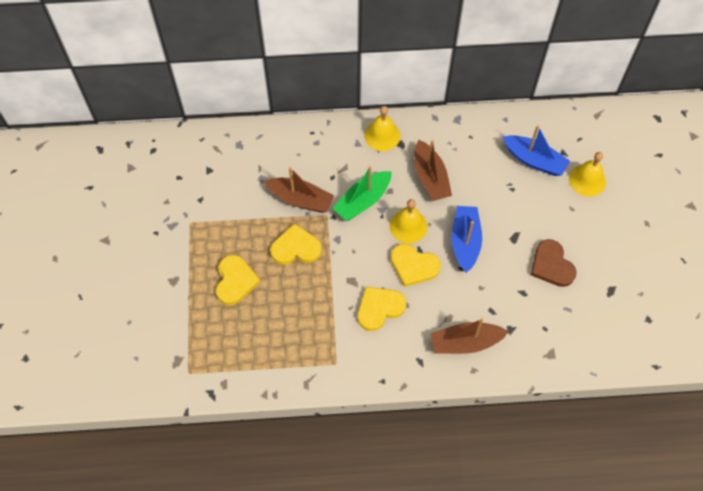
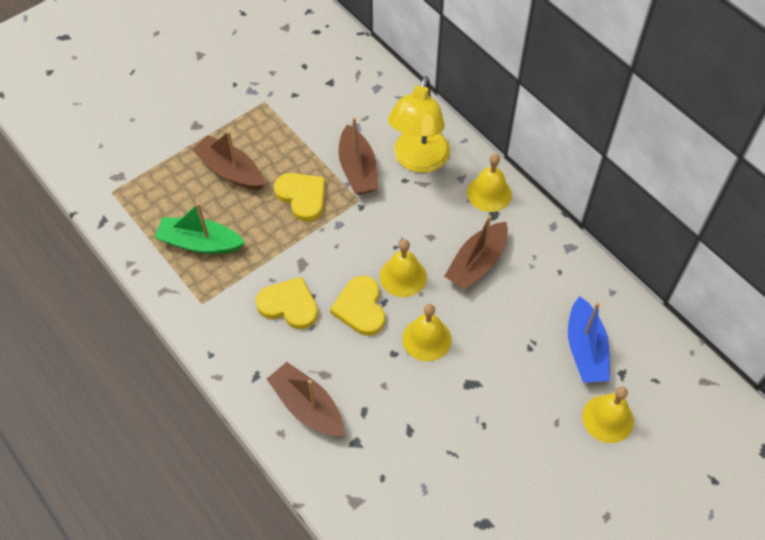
camera: 55 degrees right, 5 degrees down
(235, 281) = (230, 171): yellow heart -> brown boat
(323, 159) = (418, 161): none -> yellow lamp
(363, 201) = (399, 221): green boat -> green boat (200, 243)
(465, 242) = (427, 339): blue boat -> yellow bell
(551, 265) = (466, 441): brown heart -> none

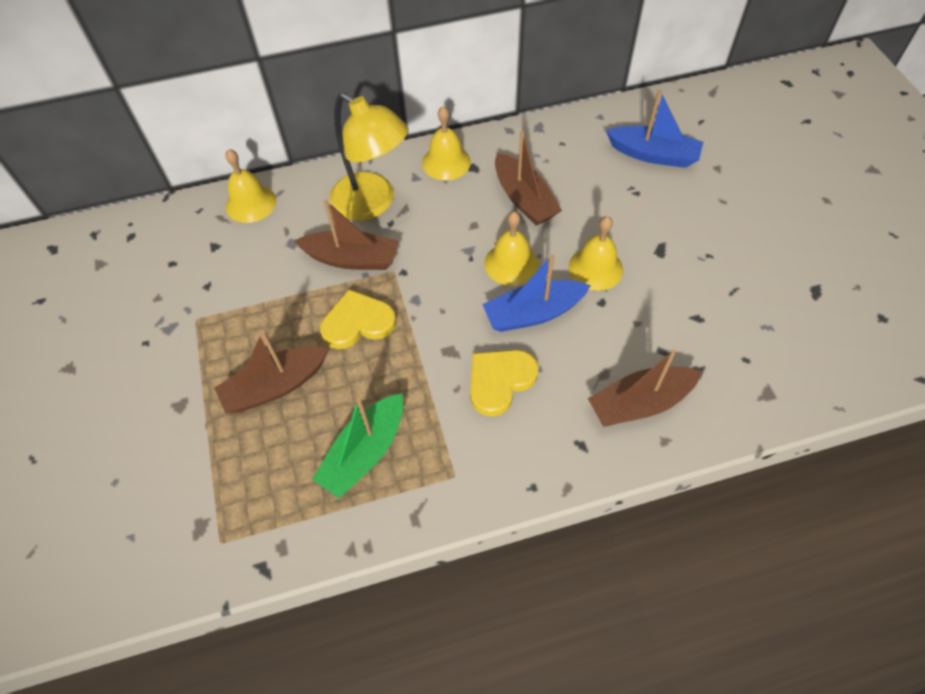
camera: 65 degrees left, 0 degrees up
(360, 308) = (533, 313): yellow heart -> blue boat
(608, 418) = (729, 165): yellow bell -> yellow bell (251, 203)

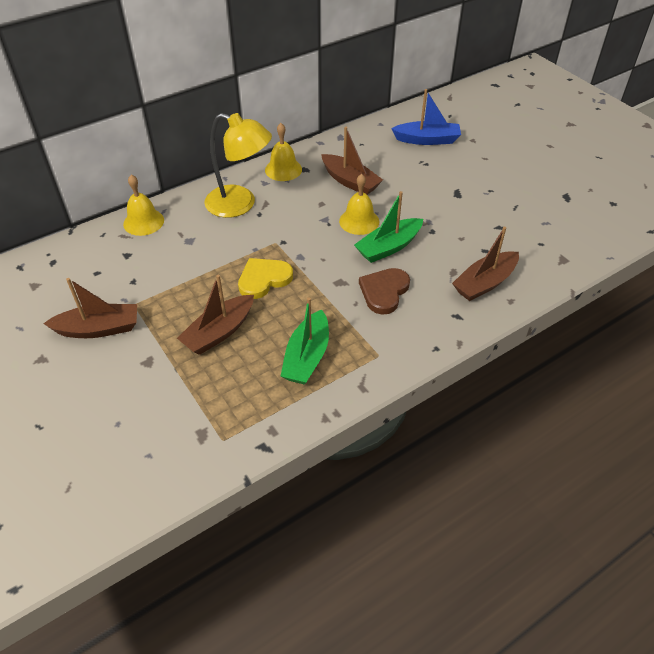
camera: 20 degrees left, 10 degrees down
(352, 259) = (240, 241): brown boat -> brown boat (99, 329)
(500, 381) = (384, 292): yellow heart -> brown heart
(533, 313) = (388, 247): blue boat -> green boat
(595, 268) = (419, 212): yellow bell -> none

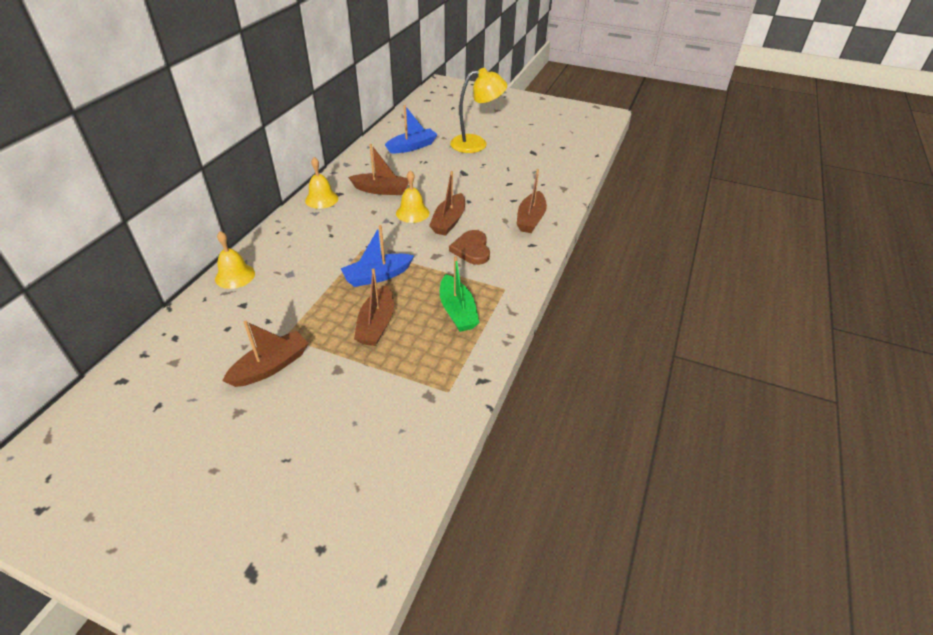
camera: 35 degrees left, 5 degrees down
(240, 204) = (309, 234): yellow lamp -> yellow lamp (476, 143)
(264, 279) = (377, 276): yellow heart -> blue boat
(388, 247) = (449, 221): green boat -> brown boat

